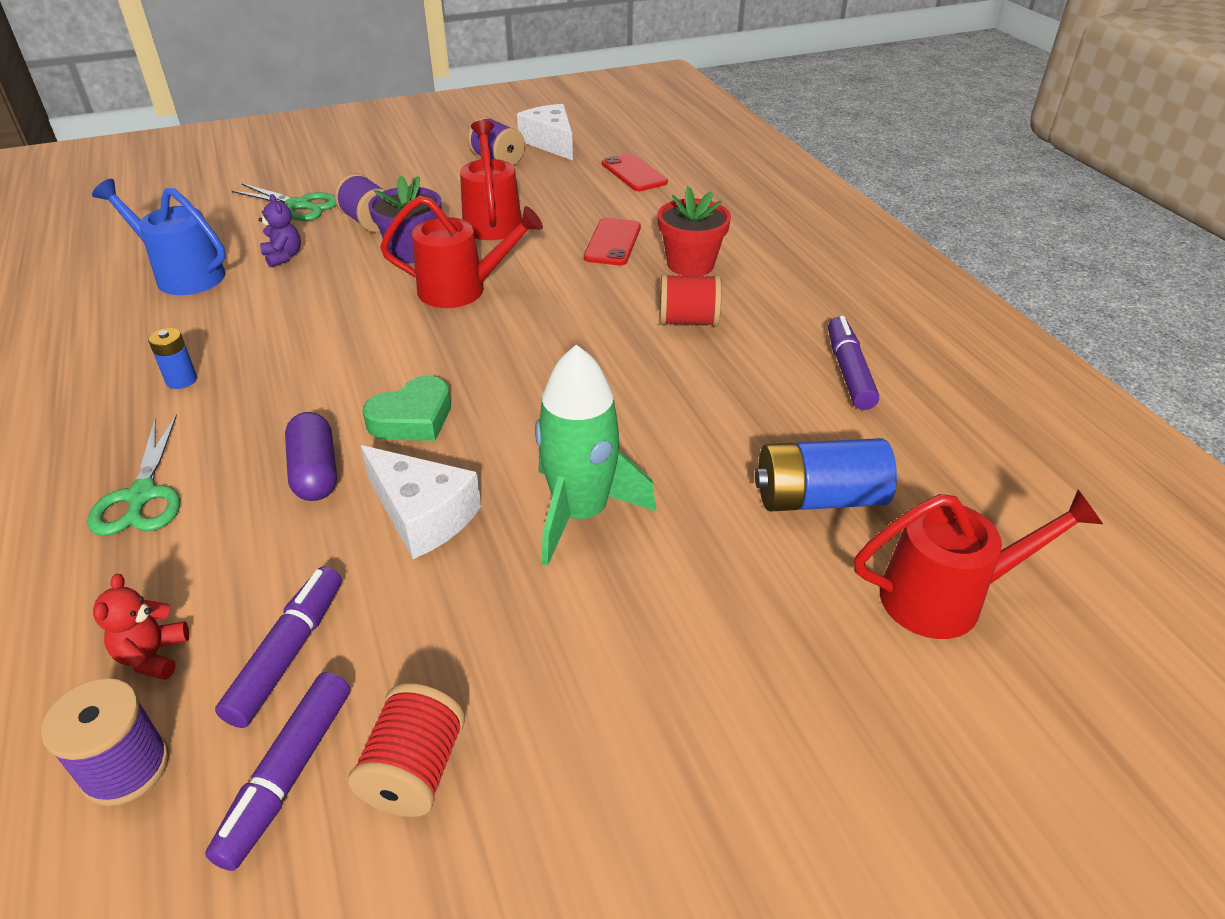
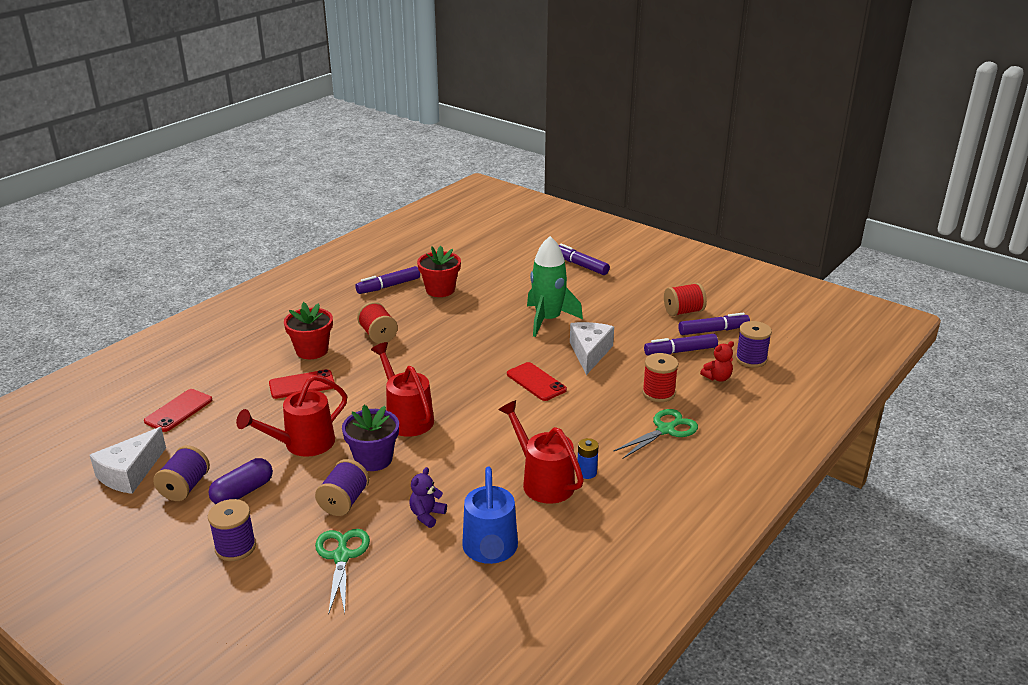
camera: 120 degrees left, 10 degrees down
(223, 540) = (658, 393): none -> red spool
(315, 472) = (598, 391): purple capsule -> purple capsule (243, 492)
(383, 167) = (235, 547): none -> purple spool
(412, 418) = (536, 382): green heart -> red phone
(788, 688) = (581, 265): none -> purple marker
(797, 422) = (440, 290): none -> red flower pot
(818, 498) = (485, 277): blue battery -> none
(946, 597) = (512, 249): red watering can -> red watering can (543, 481)

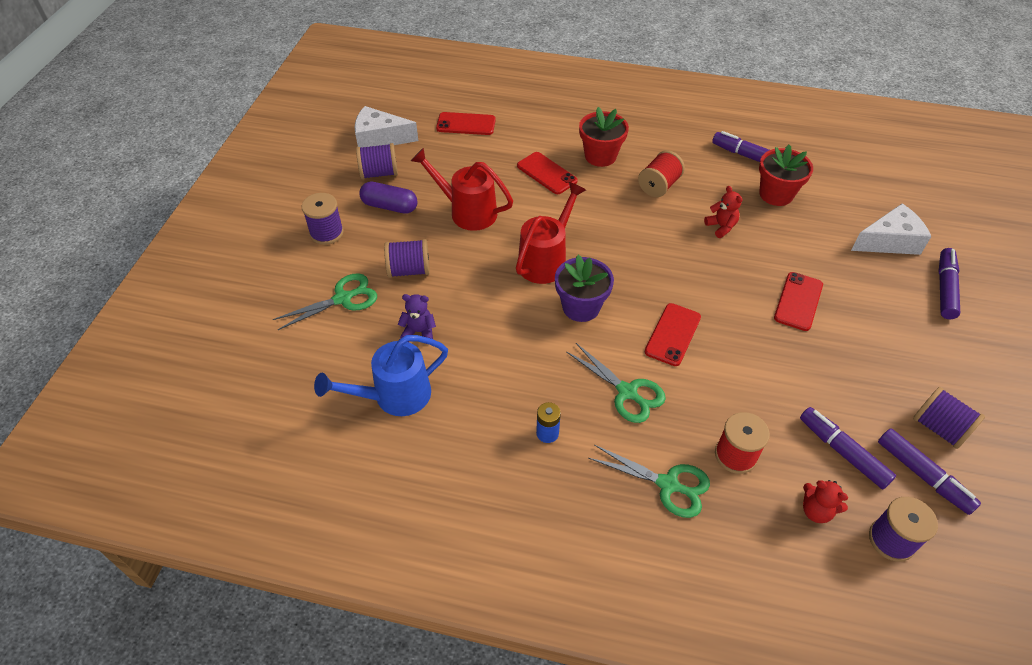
camera: 65 degrees right, 20 degrees up
(373, 459) = (474, 264): purple flower pot -> purple flower pot (581, 307)
(450, 324) = (721, 227): none -> red teddy bear
(543, 481) = (513, 400): red watering can -> none
(548, 320) = (798, 301): green rocket -> red phone
(574, 421) = (627, 392): none -> green scissors
(589, 353) = (764, 362): white cheese -> white cheese (889, 241)
(683, 311) = (939, 428): red spool -> purple spool

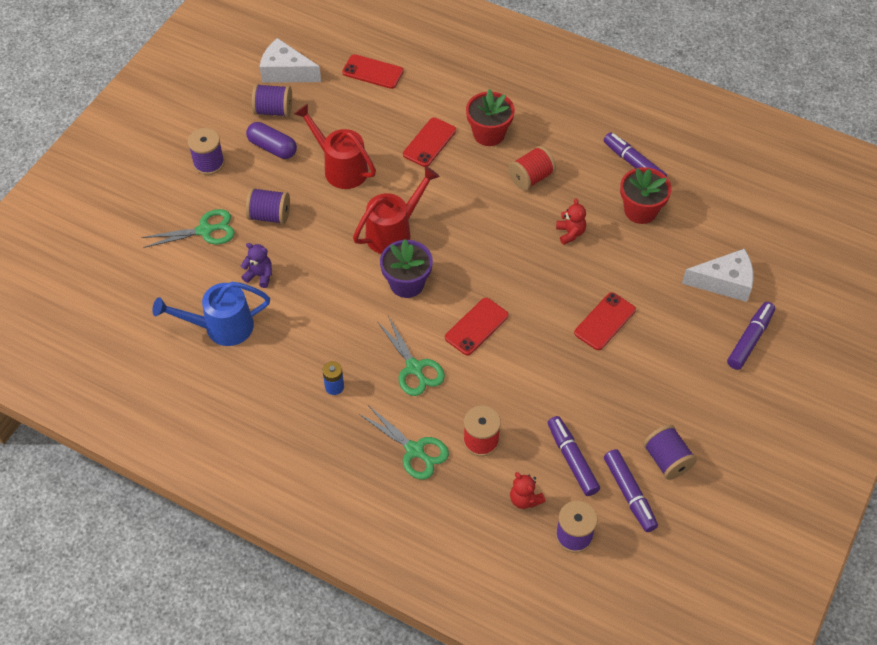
camera: 15 degrees right, 5 degrees up
(546, 173) = (429, 142): red phone -> red phone turned 60 degrees clockwise

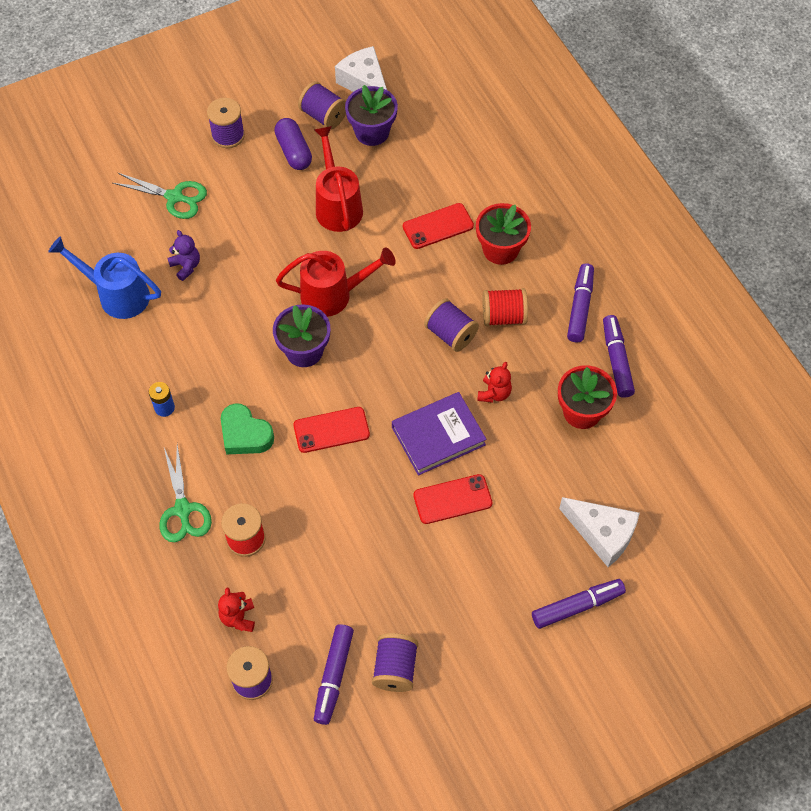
camera: 35 degrees right, 5 degrees up
(269, 215) = (239, 215): purple spool -> purple spool (450, 334)
(321, 103) = (372, 132): none -> purple flower pot
(372, 72) = (443, 127): red phone -> none
(414, 368) = (245, 434): green scissors -> green heart
(557, 285) = (438, 436): none -> purple book
(572, 459) = (310, 609): purple marker -> purple marker (580, 307)

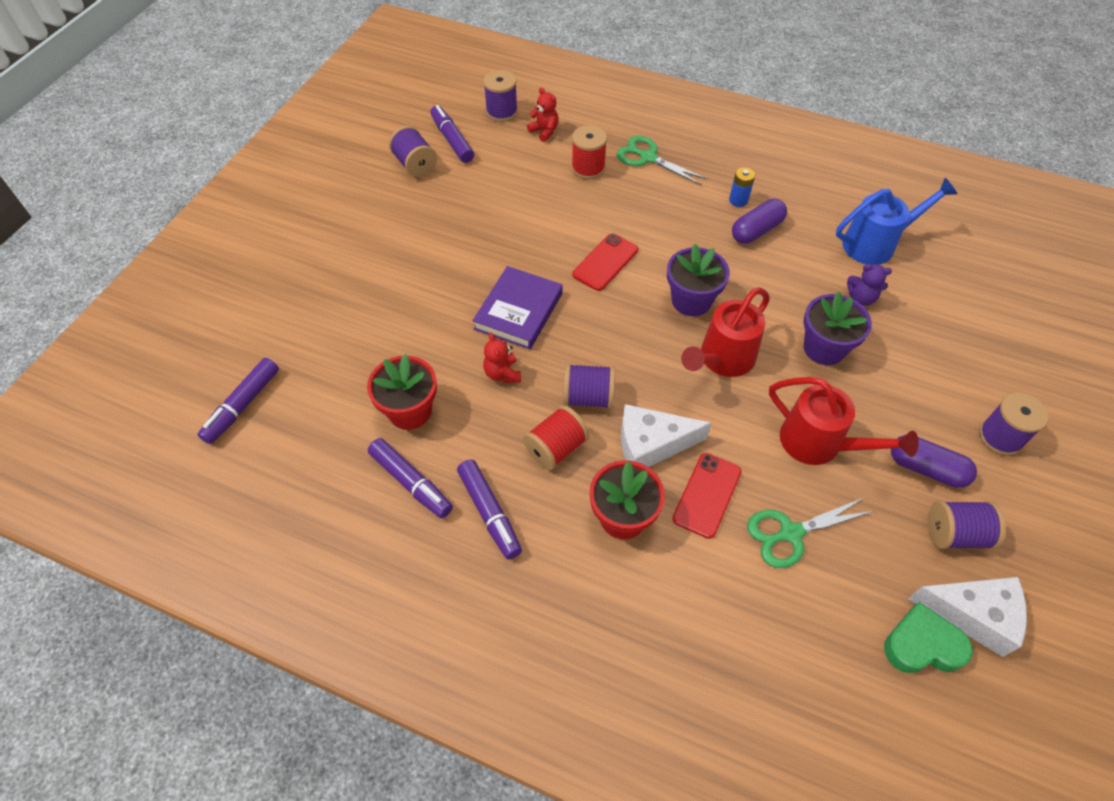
camera: 140 degrees right, 5 degrees down
(174, 197) = (952, 345): green scissors -> green scissors (790, 533)
(186, 370) = (756, 230): none -> purple capsule
(245, 434) = (663, 220): green heart -> green heart (922, 645)
(372, 132) = (889, 555): purple flower pot -> purple flower pot (824, 348)
(452, 499) = (465, 276): red phone -> none
(577, 606) = (308, 269): purple marker -> purple marker (242, 405)
(602, 534) = (321, 327): white cheese -> white cheese (651, 444)

